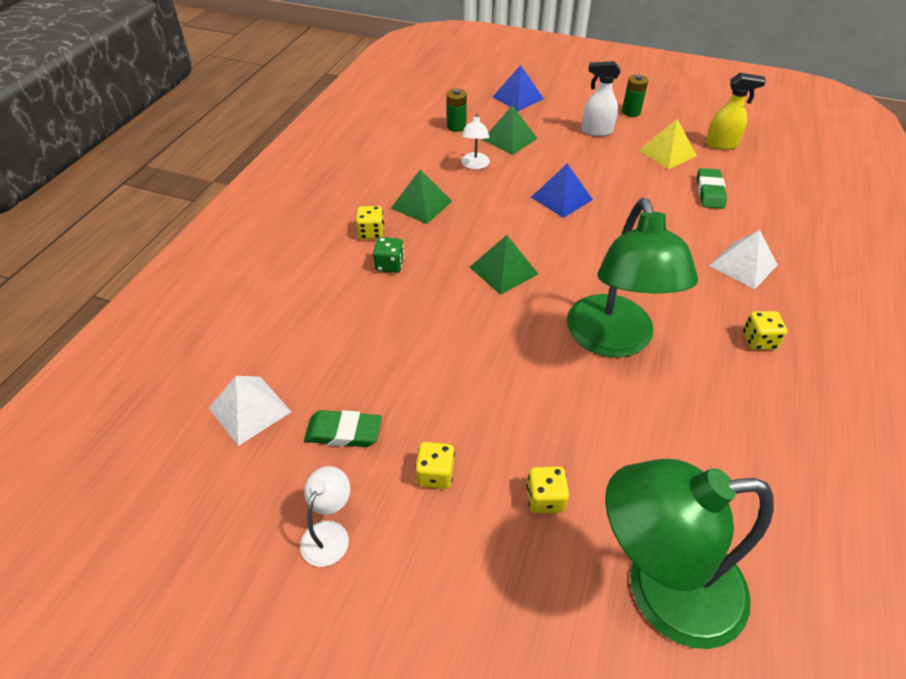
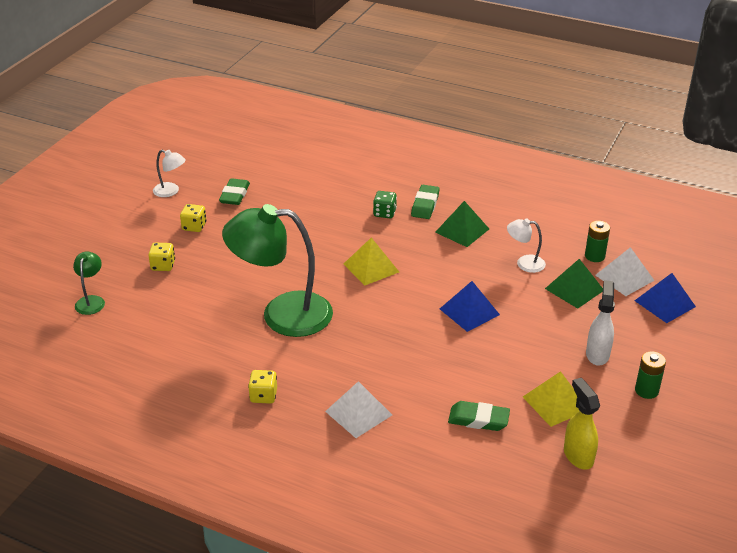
camera: 95 degrees right, 10 degrees down
(249, 409) = (261, 163): white pyramid -> white pyramid (624, 277)
(371, 232) = (425, 205): yellow dice -> green eraser
(504, 270) = (371, 268): green pyramid -> yellow pyramid
(661, 589) = (91, 301): green lamp -> green lamp, size x0.43
(721, 144) = (578, 456): yellow spray bottle -> yellow spray bottle turned 150 degrees clockwise

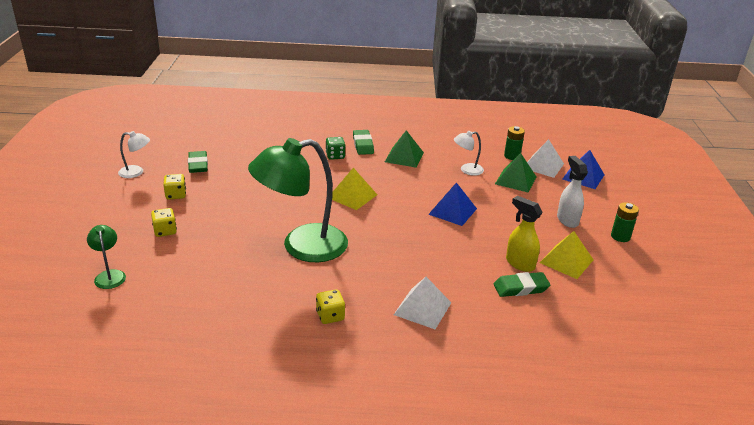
camera: 25 degrees left, 5 degrees down
(578, 456) = (613, 295): yellow spray bottle -> yellow spray bottle (519, 263)

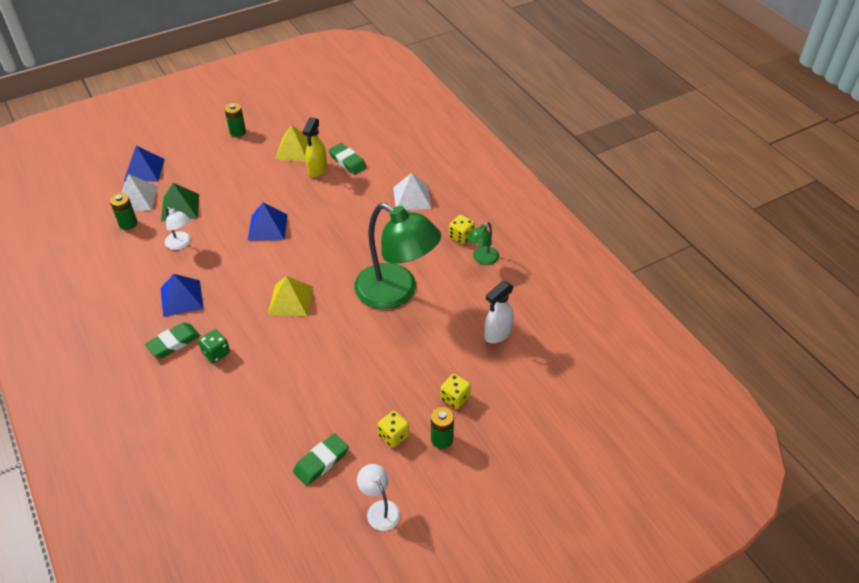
camera: 120 degrees left, 15 degrees up
(109, 275) = (540, 389): green lamp -> green lamp (482, 259)
(143, 212) = (441, 439): none -> green battery
(404, 157) = (181, 298): green pyramid -> blue pyramid
(567, 220) = (232, 162): white spray bottle -> white spray bottle (497, 334)

